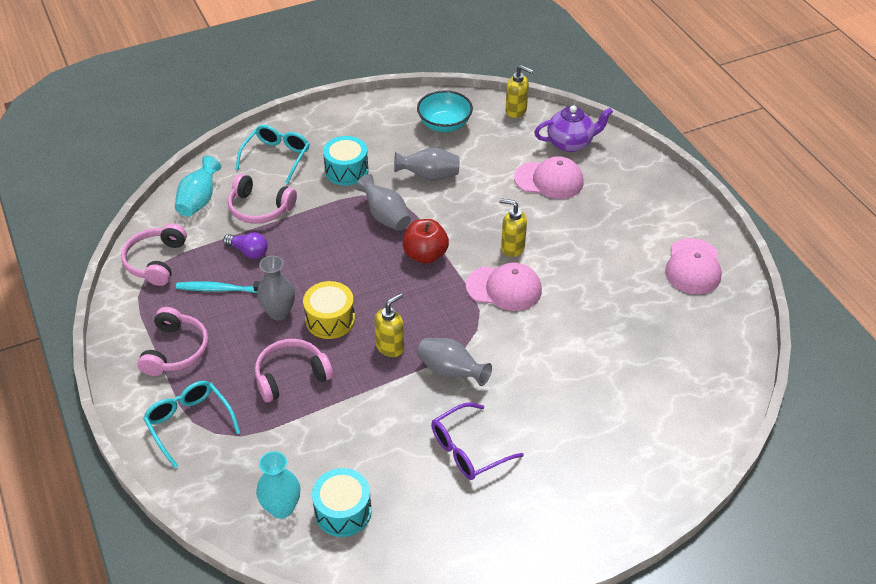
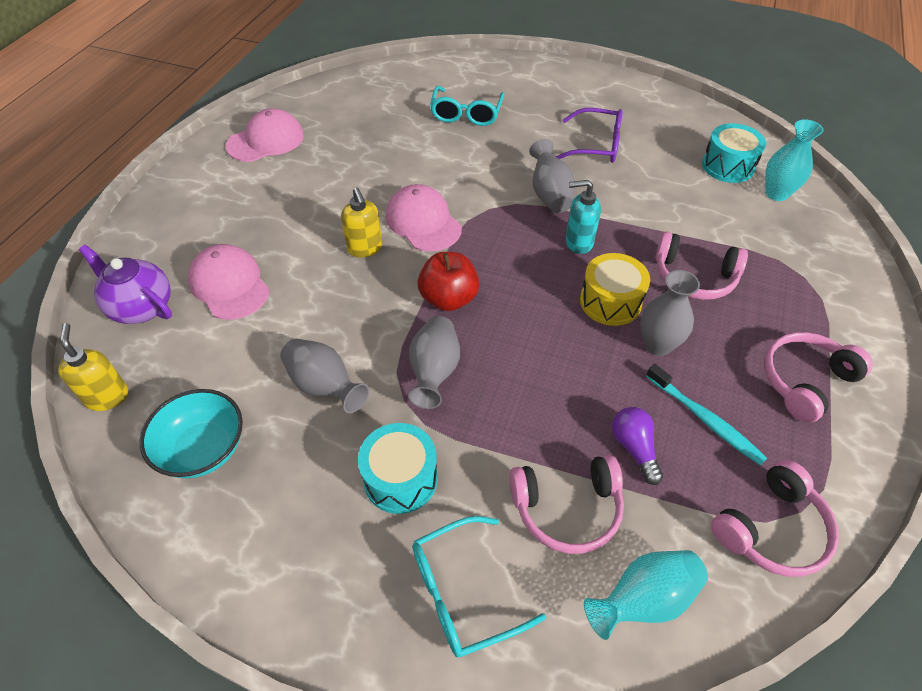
camera: 135 degrees left, 5 degrees up
(189, 423) = (826, 299): turquoise glasses -> turquoise glasses (466, 114)
(260, 208) = (567, 508): pink headphones -> pink headphones turned 105 degrees clockwise
(390, 347) = (578, 242): yellow soap dispenser -> turquoise soap dispenser

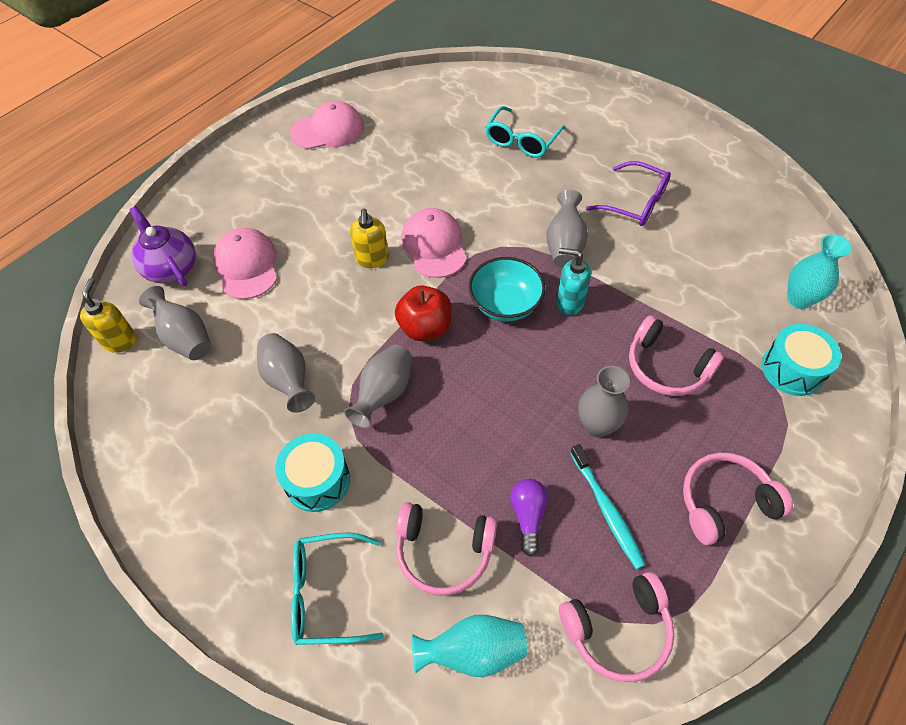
camera: 20 degrees right, 5 degrees up
(186, 374) = (185, 338): none -> grey vase
(203, 449) = (175, 407): turquoise bowl -> turquoise bowl (505, 304)
(610, 302) = (572, 370): yellow drum -> none
(727, 166) = (762, 256): turquoise drum -> turquoise drum (792, 369)

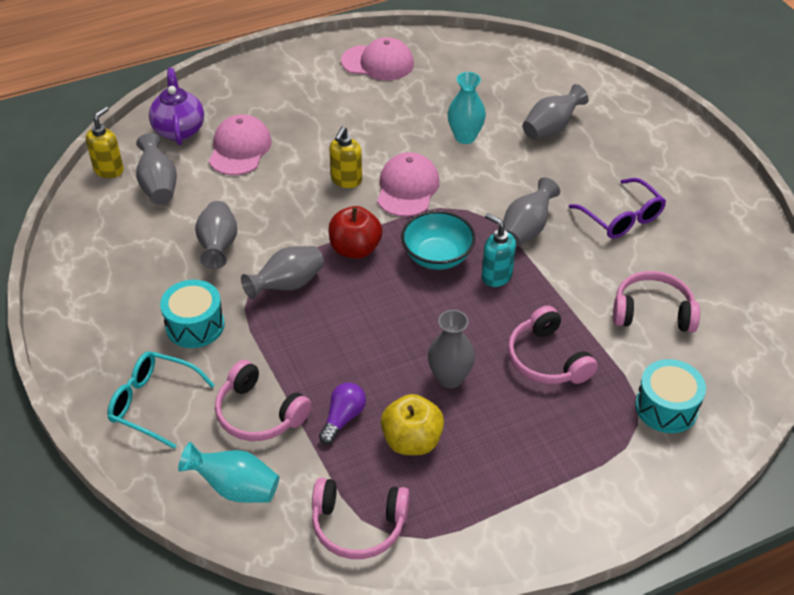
camera: 25 degrees right, 10 degrees down
(522, 140) = (551, 128): turquoise glasses -> grey vase
(606, 509) = (412, 441): turquoise toothbrush -> yellow apple
(725, 502) = (519, 479): pink headphones -> pink headphones (652, 312)
(799, 299) = (722, 355): turquoise vase -> turquoise vase (465, 137)

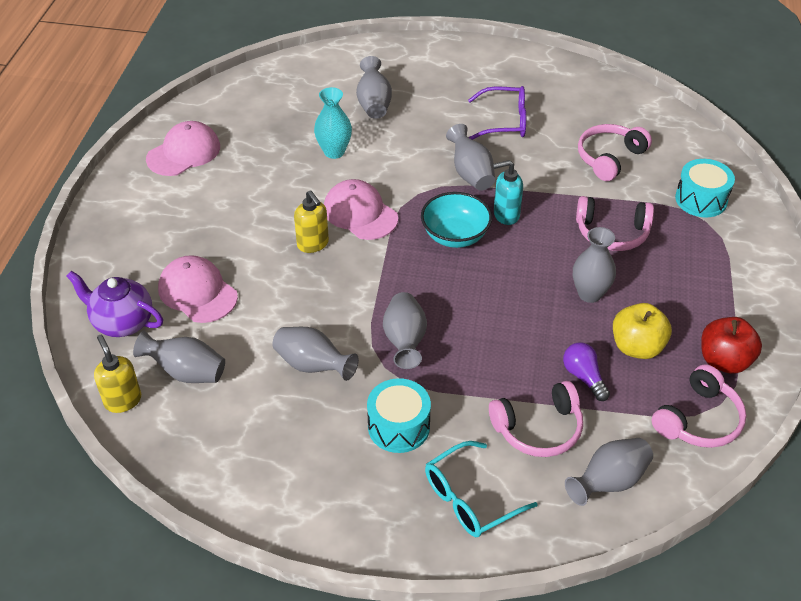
camera: 55 degrees left, 0 degrees up
(235, 487) = (609, 482): turquoise vase -> grey vase
(355, 249) = (401, 279): red apple -> red apple (724, 361)

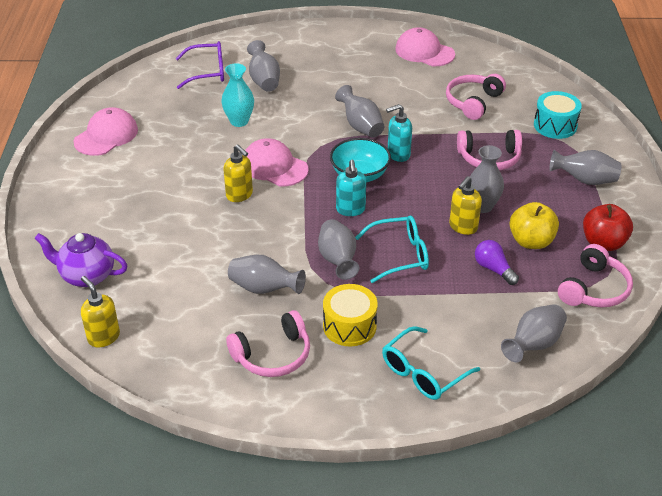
camera: 10 degrees left, 5 degrees down
(186, 372) = (154, 308): grey vase -> grey vase (584, 180)
(197, 292) = (148, 244): pink cap -> pink cap (424, 52)
(398, 426) = (349, 326): turquoise drum -> yellow drum
(434, 279) = (350, 210): none -> turquoise soap dispenser
(477, 344) = (399, 255): none -> turquoise glasses
(504, 122) = (379, 83): purple glasses -> purple glasses (207, 72)
(538, 428) = (466, 312): pink headphones -> pink headphones (273, 355)
(560, 318) = (463, 227): none -> yellow soap dispenser

